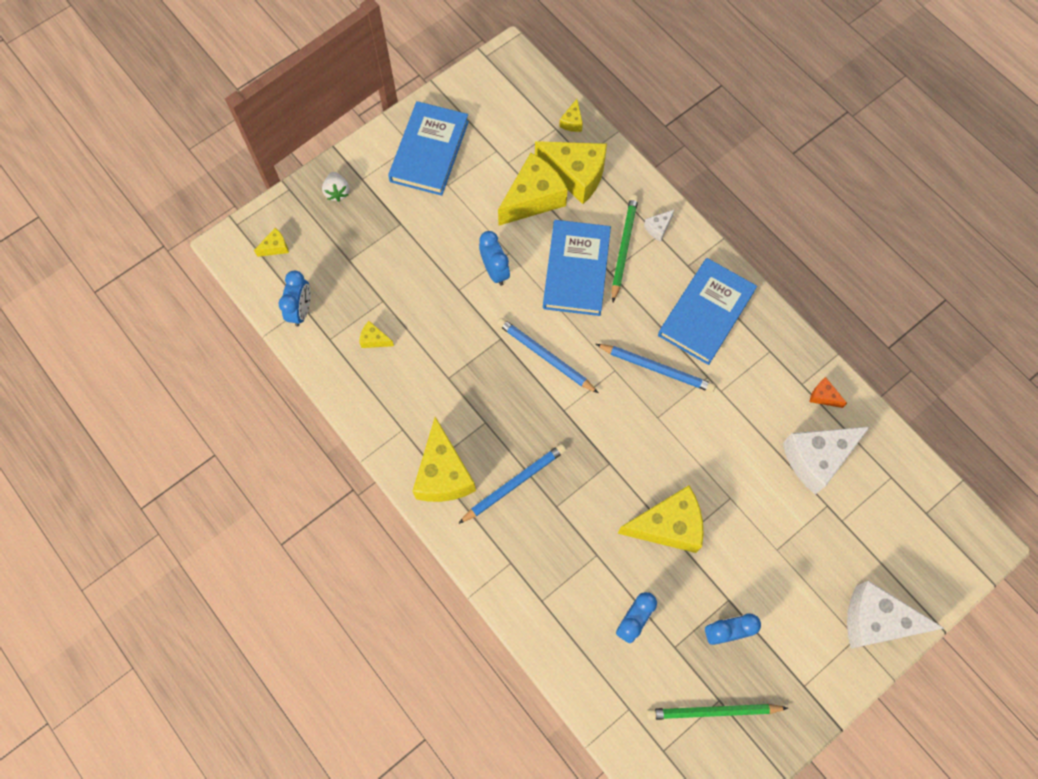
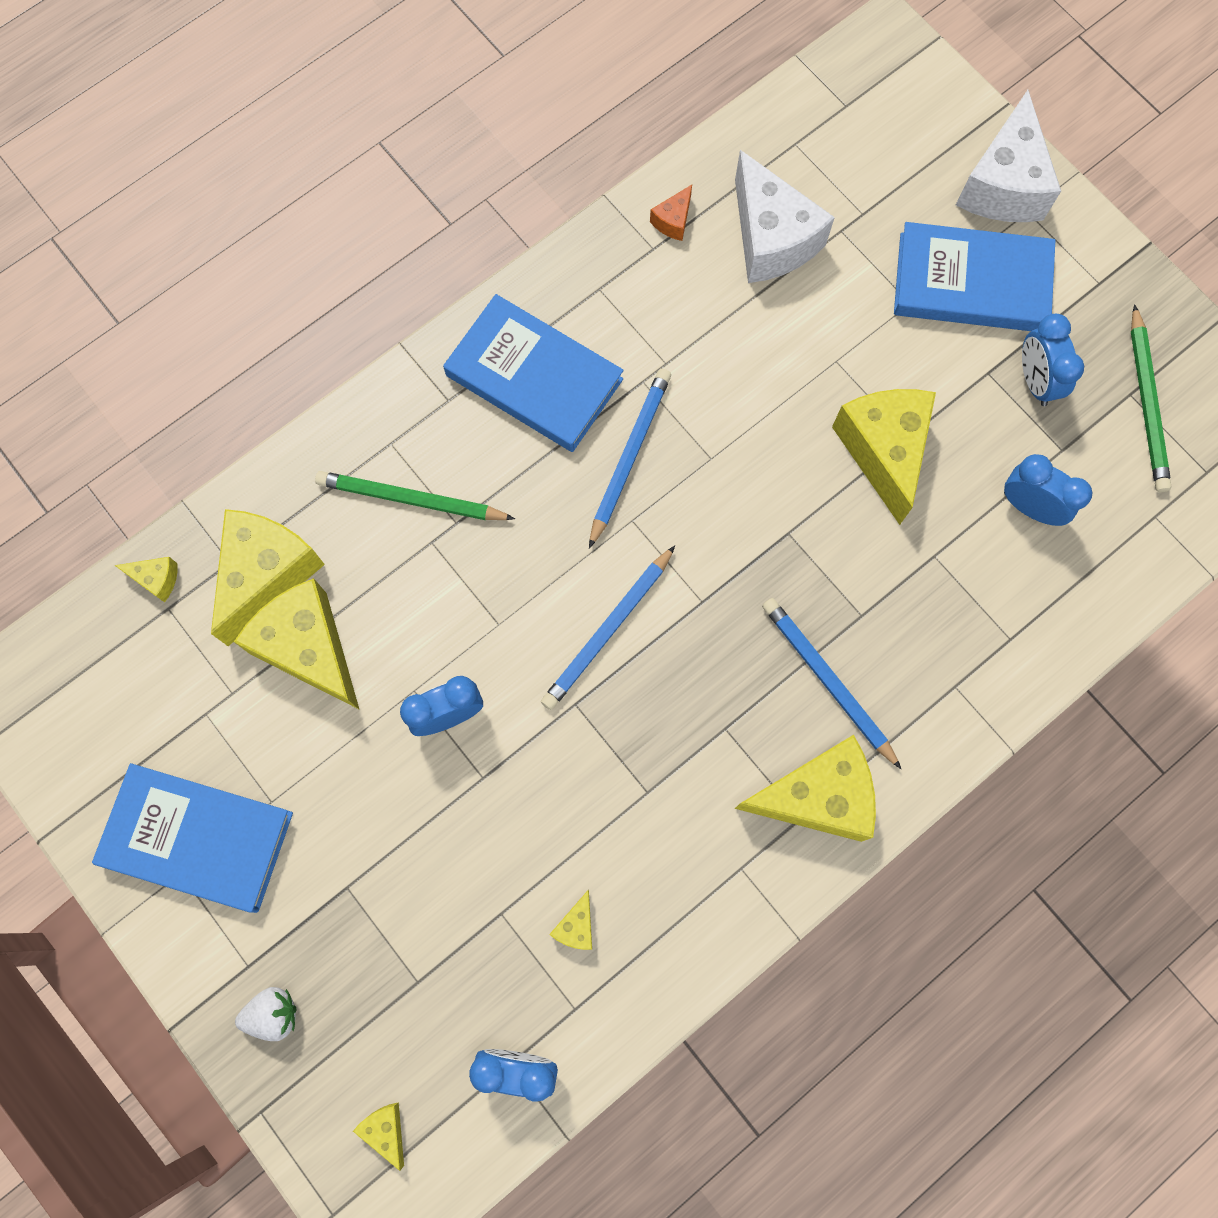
camera: 90 degrees left, 5 degrees up
(576, 270) = (451, 577): blue book -> blue book (971, 282)
(658, 228) = (377, 443): white cheese -> none

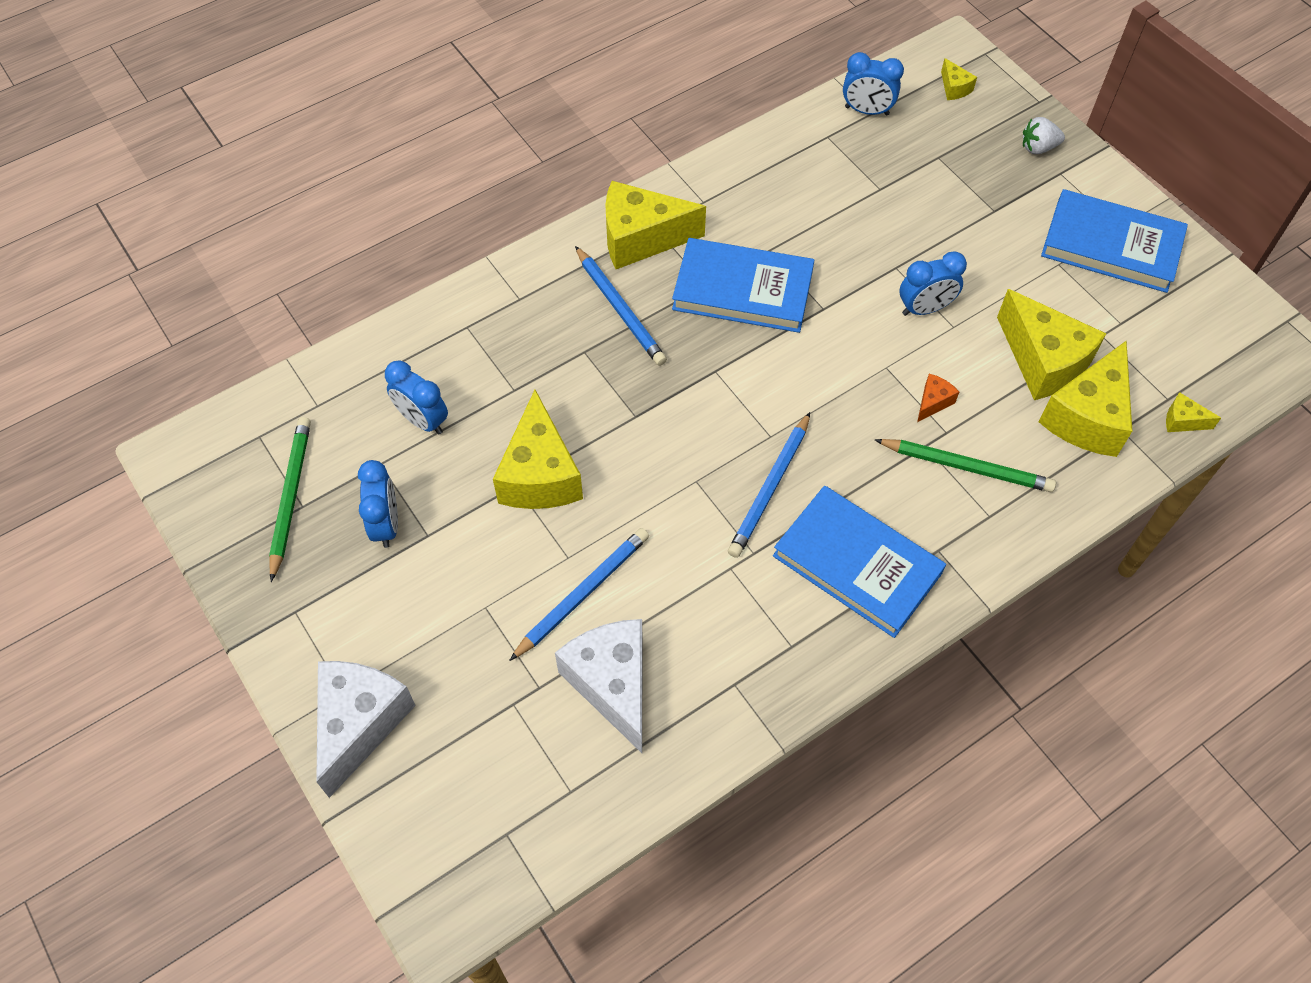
camera: 175 degrees left, 15 degrees down
(576, 926) = (825, 178): yellow cheese -> none
(608, 630) = (795, 356): blue pencil -> blue pencil (582, 594)
(673, 221) = (711, 712): orange cheese -> orange cheese (933, 402)
(971, 282) = (421, 622): blue book -> blue book (742, 290)

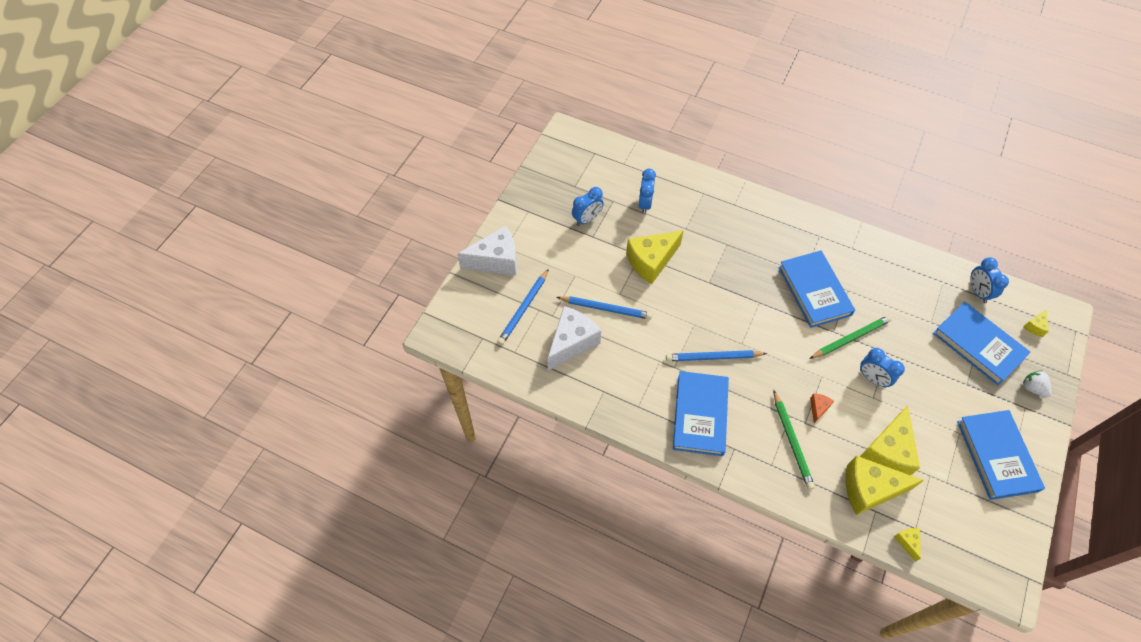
camera: 60 degrees right, 0 degrees up
(290, 497) = (576, 180): green pencil -> green pencil (850, 338)
(620, 309) = (761, 246): blue pencil -> blue pencil (523, 308)
(641, 238) = (808, 233): yellow cheese -> none
(933, 402) = (818, 408): orange cheese -> orange cheese turned 75 degrees counterclockwise
(945, 162) = (978, 345): none -> blue book

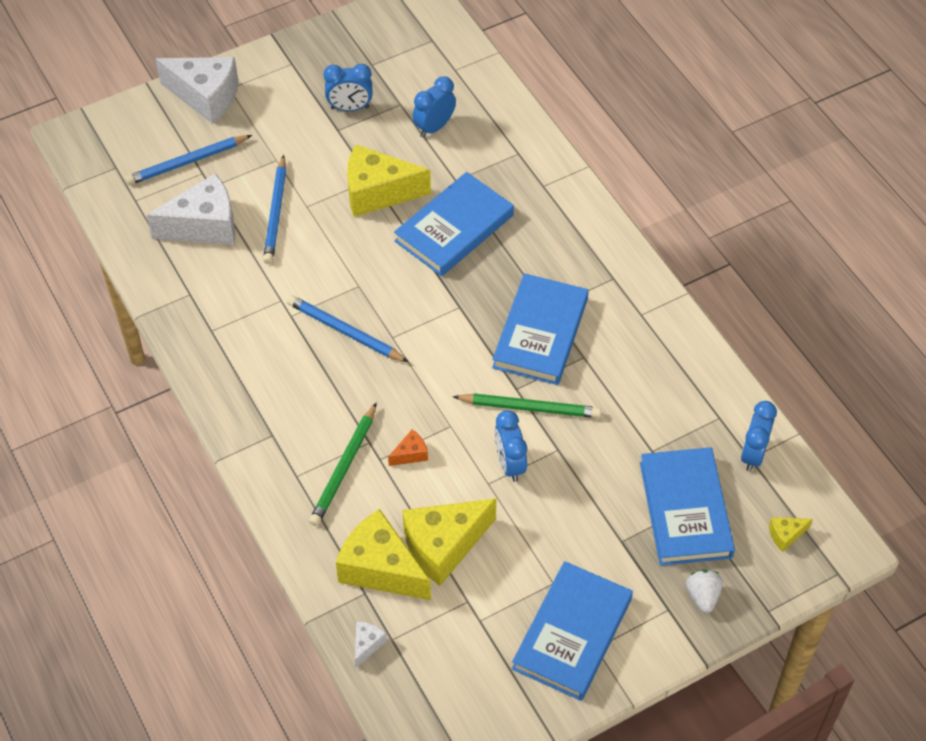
camera: 35 degrees right, 5 degrees down
(606, 308) = (276, 213): blue pencil -> blue pencil turned 45 degrees clockwise
(700, 415) = (269, 379): blue book -> blue book (454, 228)
(907, 542) = (367, 645): yellow cheese -> white cheese

